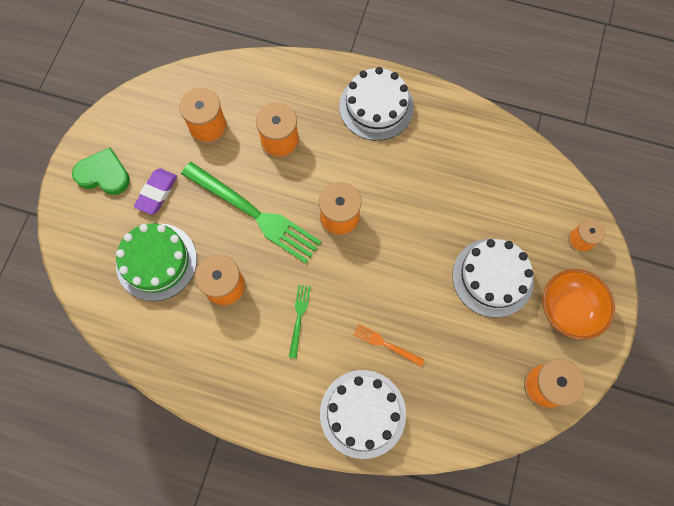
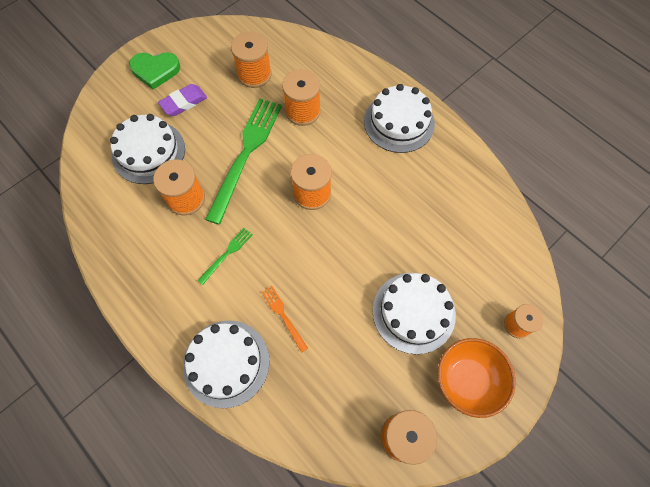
camera: 30 degrees right, 5 degrees down
(104, 174) = (155, 70): green heart -> green heart turned 135 degrees clockwise
(156, 261) = (148, 152): green cake -> white cake
(254, 213) = (246, 154): green fork -> green fork turned 135 degrees counterclockwise

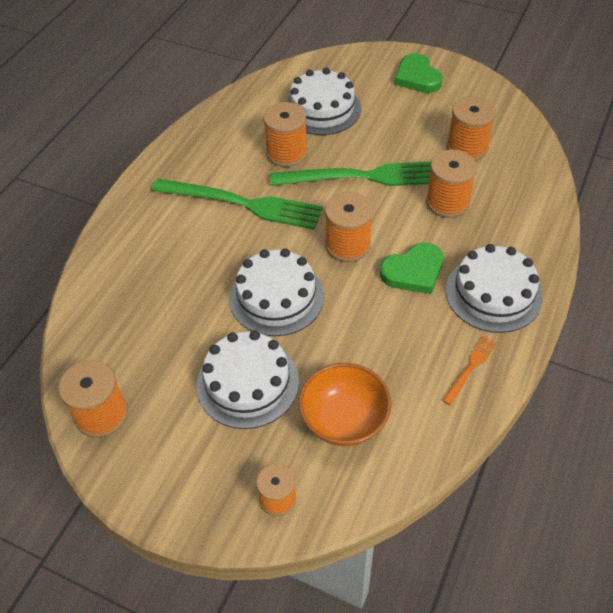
camera: 70 degrees right, 15 degrees down
(184, 102) = (394, 110): purple eraser -> none
(226, 363) = (131, 244): white cake -> white cake (276, 297)
(227, 254) = (242, 204): green fork -> green fork, size x2.26
(283, 316) = (195, 270): orange fork -> orange fork (470, 368)
(358, 161) = (413, 271): none -> green heart
(467, 380) = (186, 461): orange bowl -> orange bowl (344, 420)

